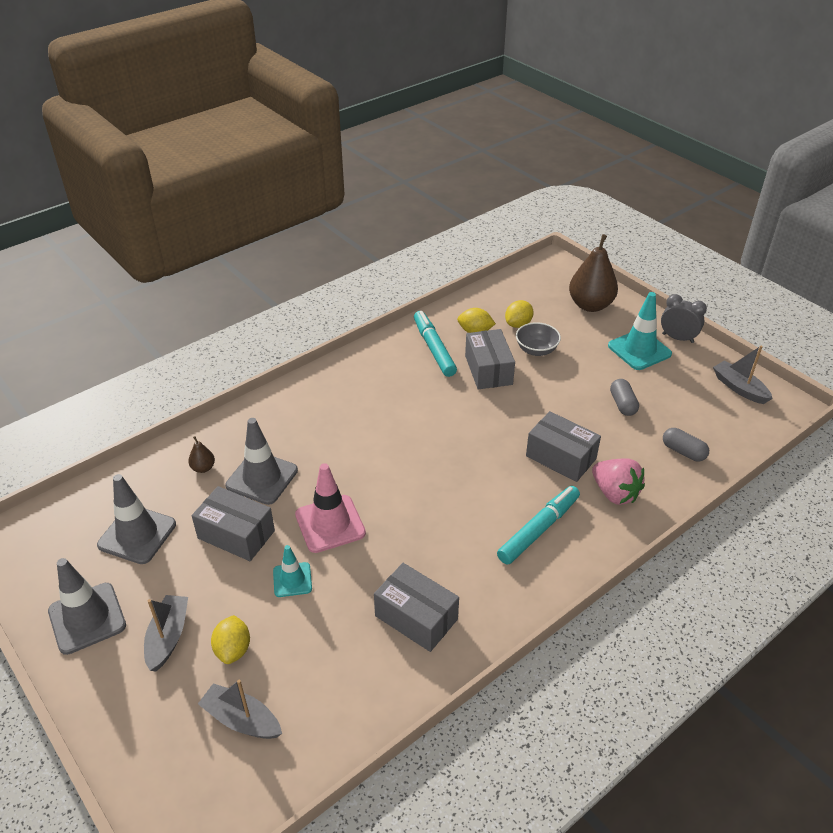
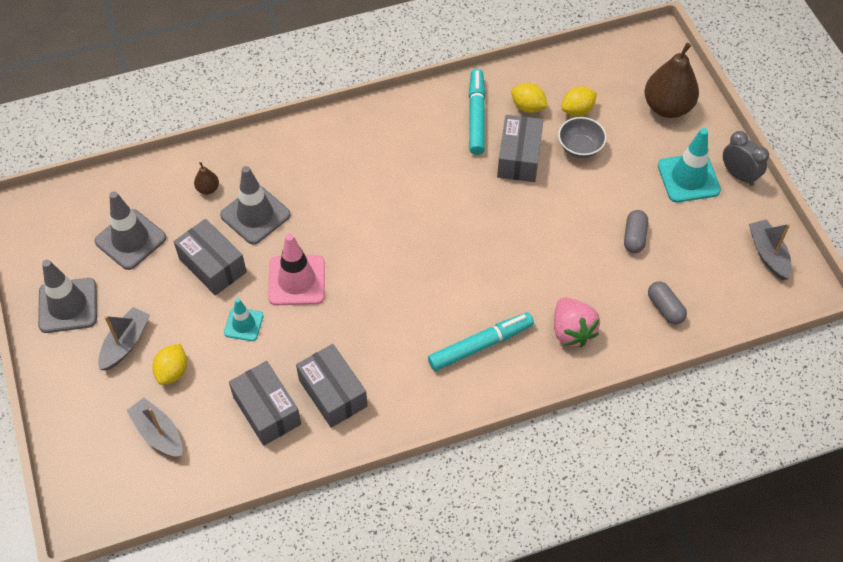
camera: 20 degrees right, 15 degrees up
(561, 457) = (540, 277): grey box -> grey box (267, 410)

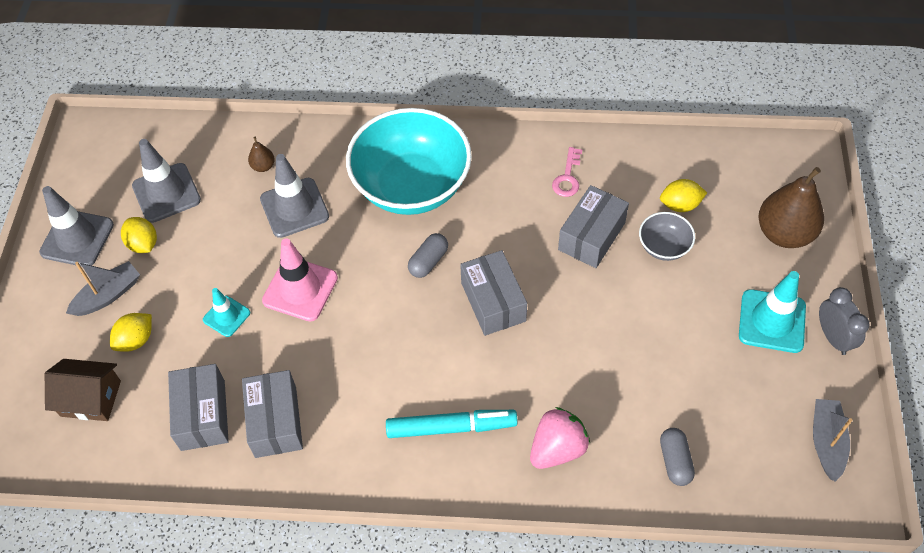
camera: 25 degrees right, 0 degrees up
(158, 433) = (90, 398): grey boat -> brown house
(213, 265) = (228, 245): grey box -> grey box (493, 302)
(349, 164) = (412, 186): none -> turquoise bowl
(476, 116) = (567, 177): turquoise marker -> pink key
(528, 107) = (627, 185): yellow lemon -> yellow lemon (143, 244)
(572, 331) = (557, 448): pink strawberry -> pink strawberry turned 135 degrees counterclockwise
(634, 237) = (678, 367): grey capsule -> grey capsule (428, 261)

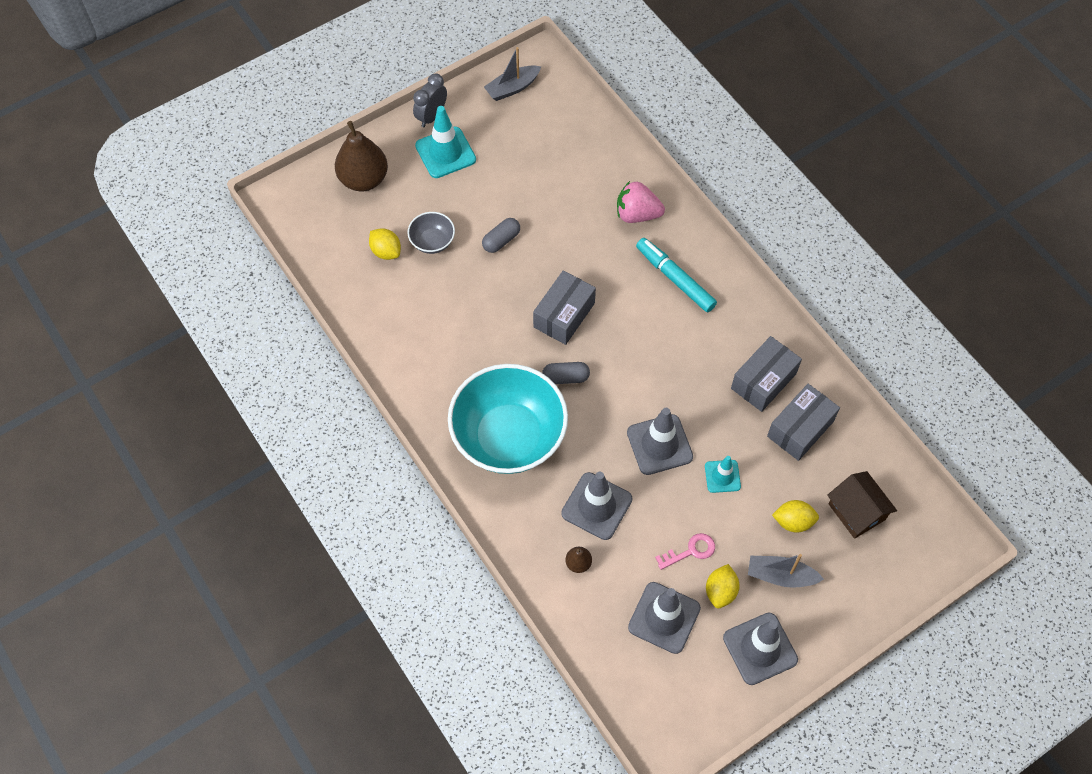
camera: 130 degrees left, 5 degrees up
(300, 289) = (659, 444): pink traffic cone -> grey traffic cone
(567, 177) = (415, 336): pink key -> pink key (690, 551)
(591, 236) = (458, 289): grey box -> none
(675, 461) = (591, 152): grey capsule -> grey capsule (501, 240)

